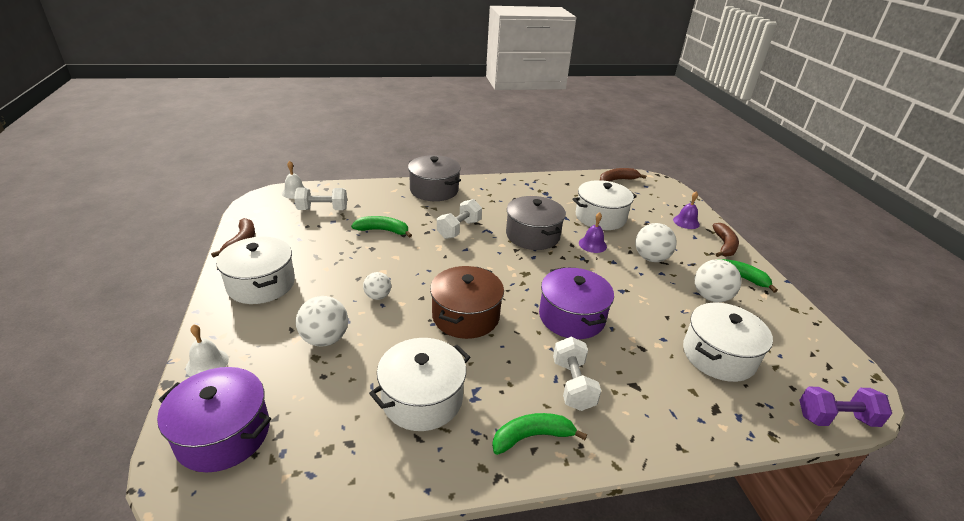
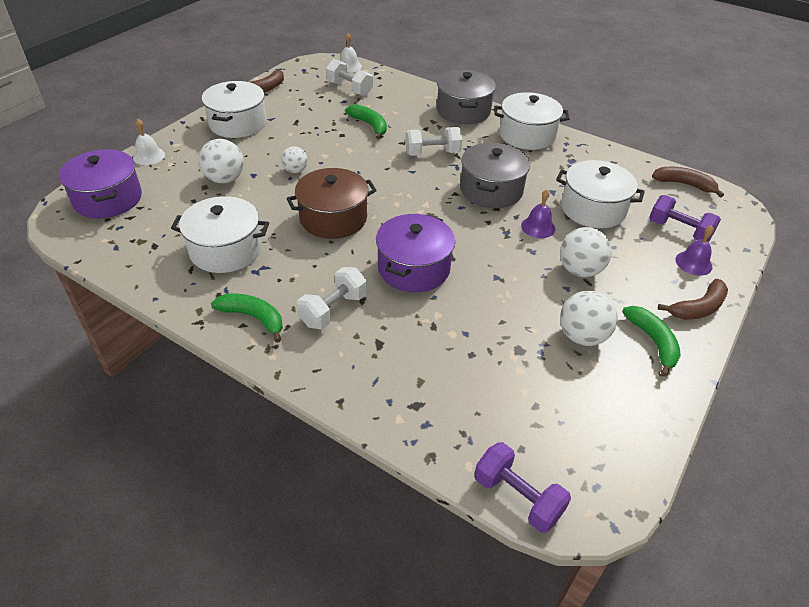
camera: 45 degrees right, 10 degrees up
(654, 207) = (679, 231): none -> purple dumbbell
(718, 355) = (494, 378): white pot -> white pot (527, 135)

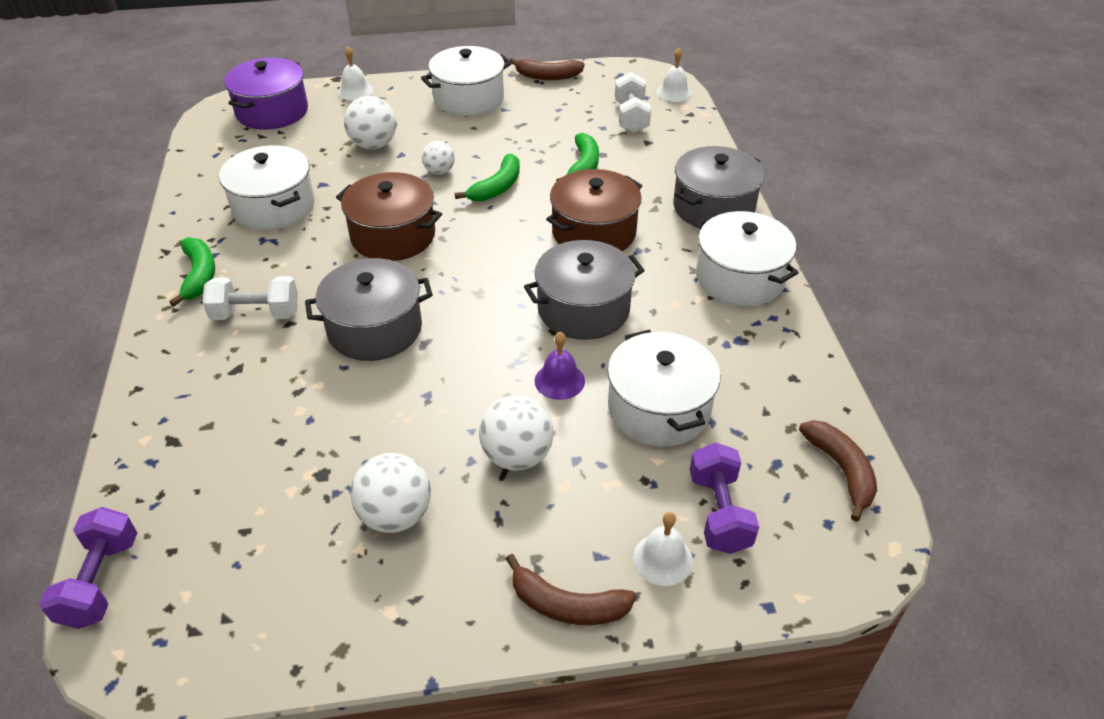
camera: 50 degrees right, 0 degrees up
(413, 268) = (374, 329): purple pot -> grey pot
(432, 153) = (594, 232): white dumbbell -> brown pot
(653, 342) = (450, 586): green banana -> green banana (497, 187)
(693, 263) = (662, 559): purple bell -> white bell

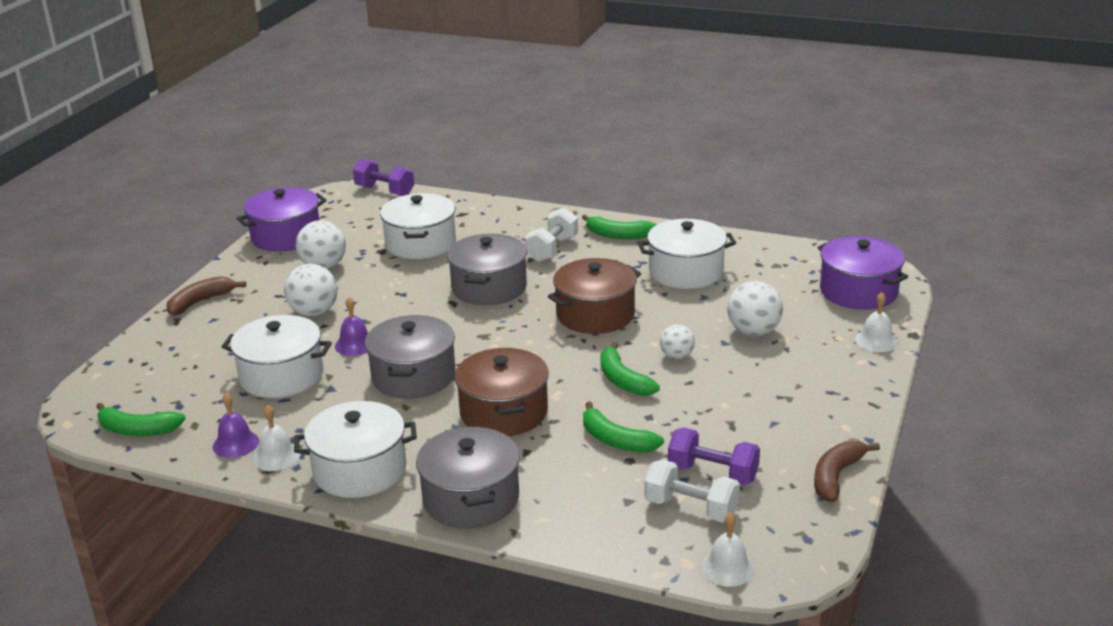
camera: 120 degrees right, 15 degrees down
(318, 626) = (286, 236): none -> purple pot
(468, 99) = (813, 405): white pot -> white pot (420, 243)
(662, 559) = (182, 338): white bell -> white bell (276, 456)
(719, 512) = (180, 368): purple dumbbell -> purple dumbbell (712, 473)
(785, 377) = (235, 443): none -> purple bell
(841, 470) = (137, 430): brown banana -> green banana

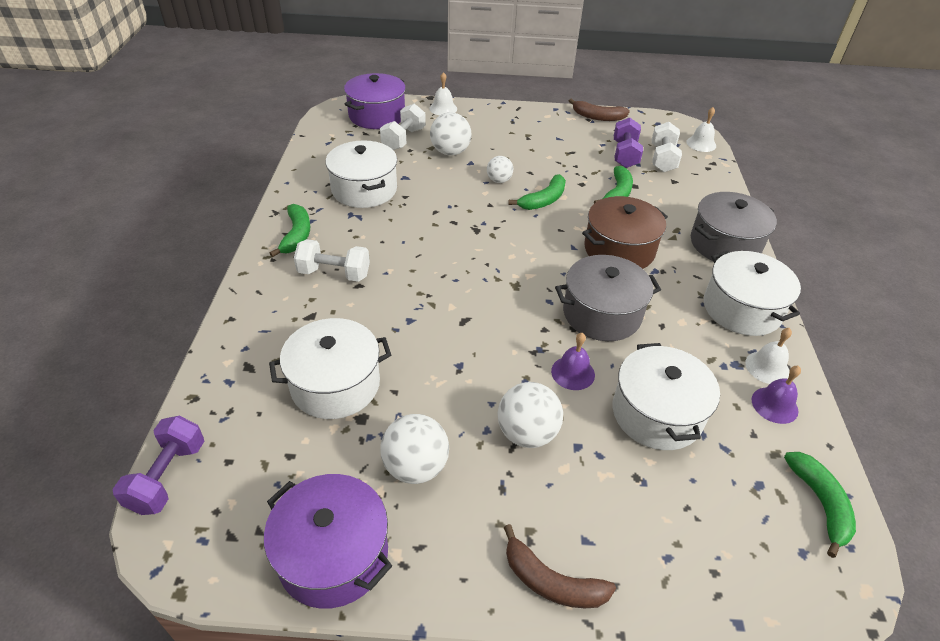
camera: 110 degrees left, 15 degrees up
(489, 287) = (425, 301): grey pot -> none
(595, 314) = (453, 227): brown pot -> none
(793, 304) = (403, 139): none -> white dumbbell

